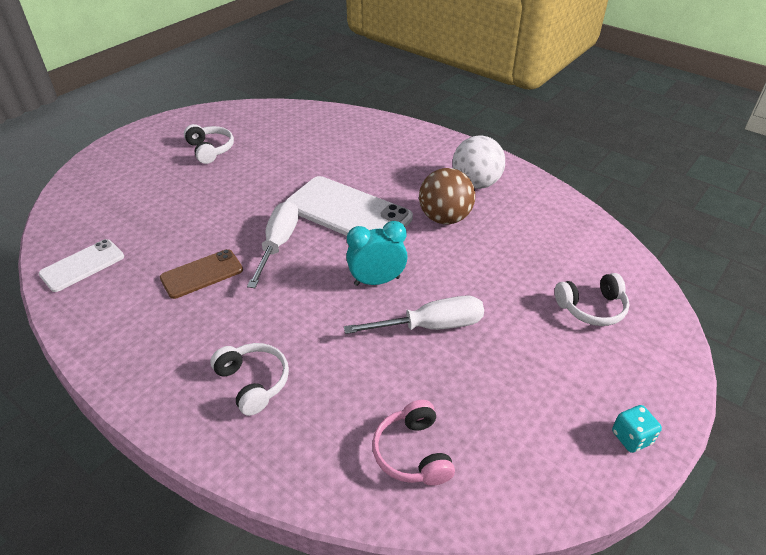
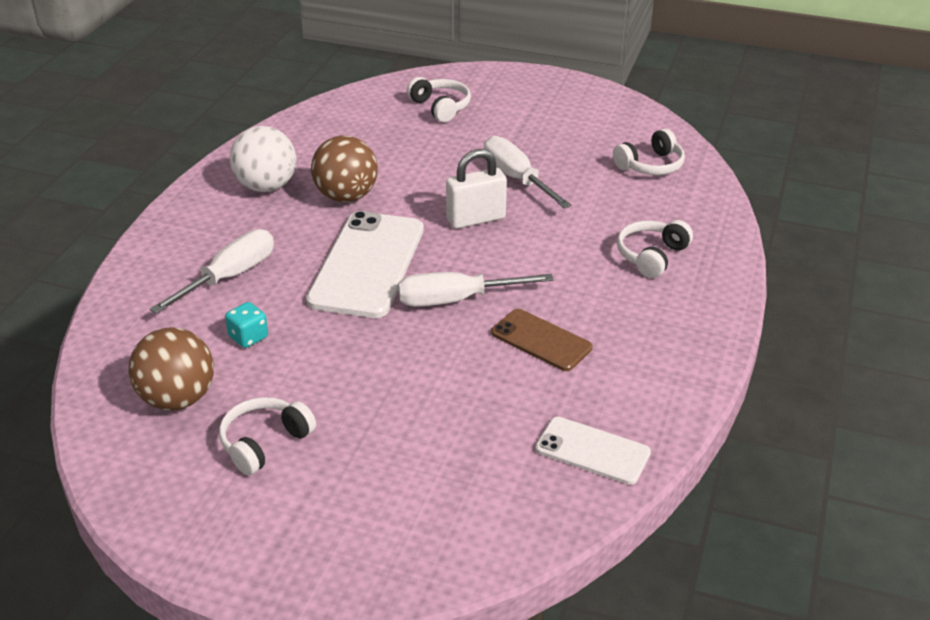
camera: 110 degrees left, 5 degrees down
(268, 129) = (177, 399): none -> brown ball
(369, 156) = (229, 277): none -> white screwdriver
(377, 281) = (476, 219): turquoise clock -> white padlock
(412, 453) = (651, 165): pink headphones -> white headphones
(631, 437) = (566, 87): turquoise dice -> turquoise dice (248, 337)

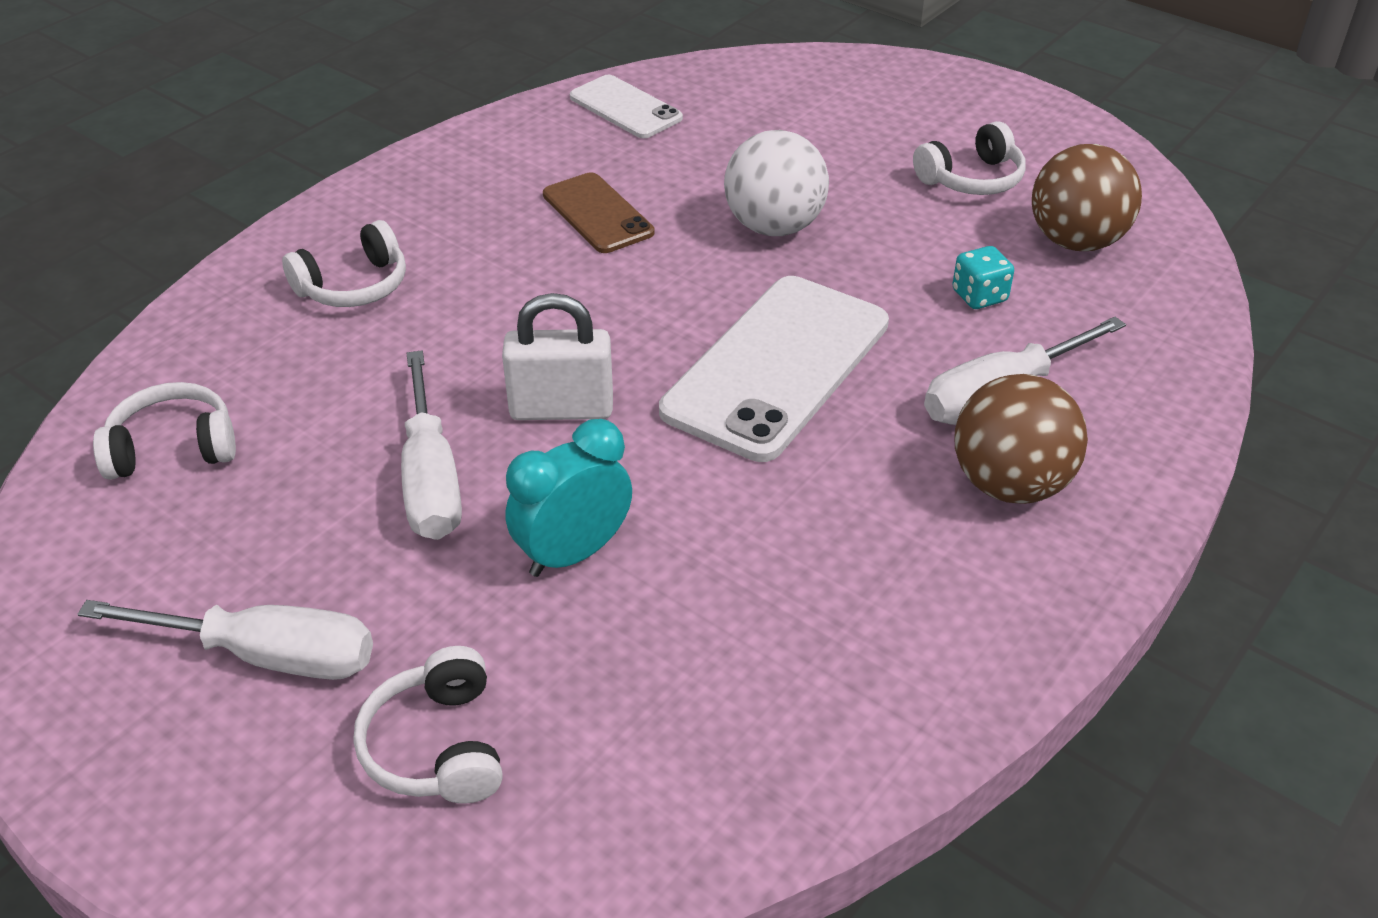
camera: 160 degrees left, 5 degrees up
(266, 186) = (914, 582): white ball -> white ball (774, 227)
(346, 196) = (764, 515): brown ball -> brown ball (1009, 484)
(428, 166) = (573, 553): none -> turquoise clock
(456, 300) = (672, 285): white screwdriver -> white screwdriver (265, 655)

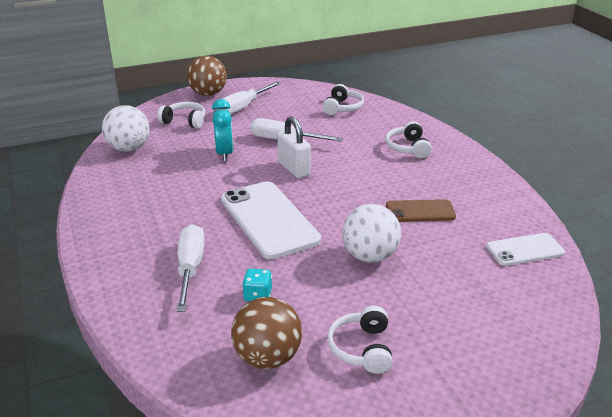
camera: 120 degrees right, 10 degrees down
(561, 409) = (294, 169): white padlock -> white padlock turned 60 degrees counterclockwise
(687, 776) = (129, 148): none -> white ball
(1009, 484) = (146, 245): brown ball -> brown ball (208, 94)

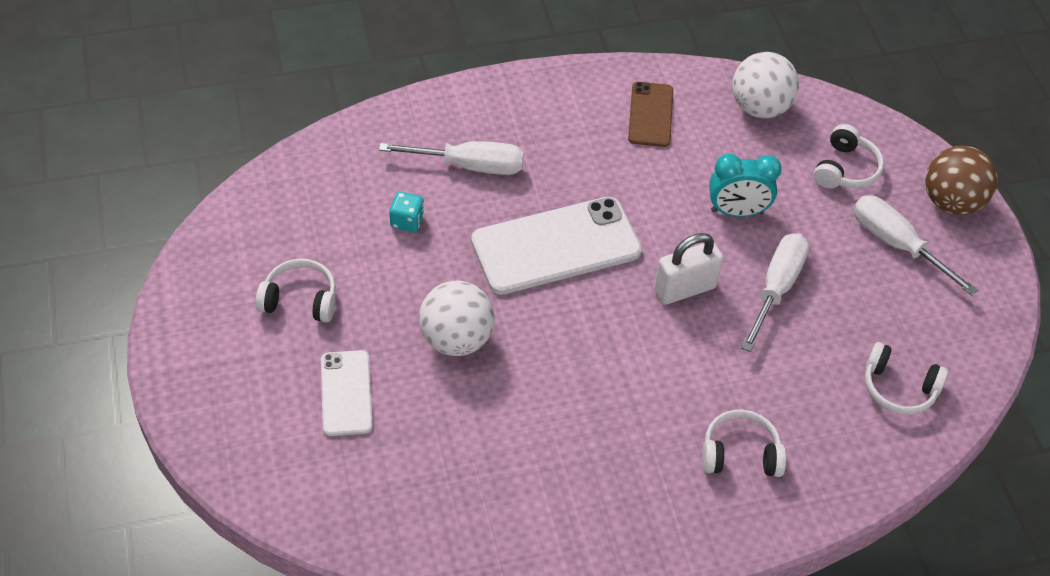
camera: 95 degrees right, 20 degrees up
(267, 357) = (310, 220): brown ball -> none
(420, 211) = (548, 421): brown phone -> brown phone (650, 114)
(525, 250) = (433, 523): white phone -> white phone (346, 393)

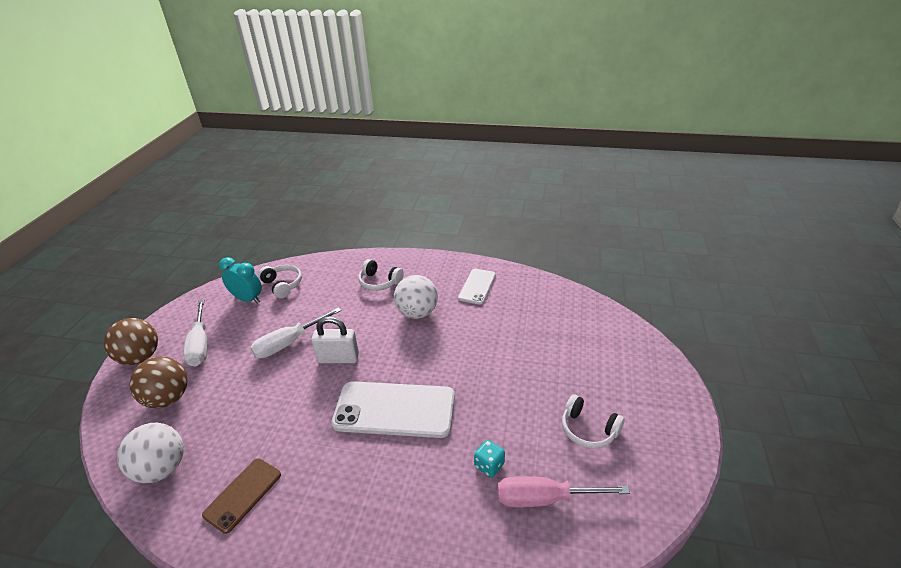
camera: 150 degrees left, 15 degrees down
(332, 208) = (545, 498): none -> pink screwdriver
(346, 393) = (571, 363): white phone -> white phone (477, 286)
(456, 339) = (491, 372): white ball -> white ball (417, 313)
(469, 166) = (417, 499): white screwdriver -> none
(737, 212) = (263, 393): turquoise clock -> turquoise clock (248, 299)
(845, 169) = (168, 398): white headphones -> brown ball

